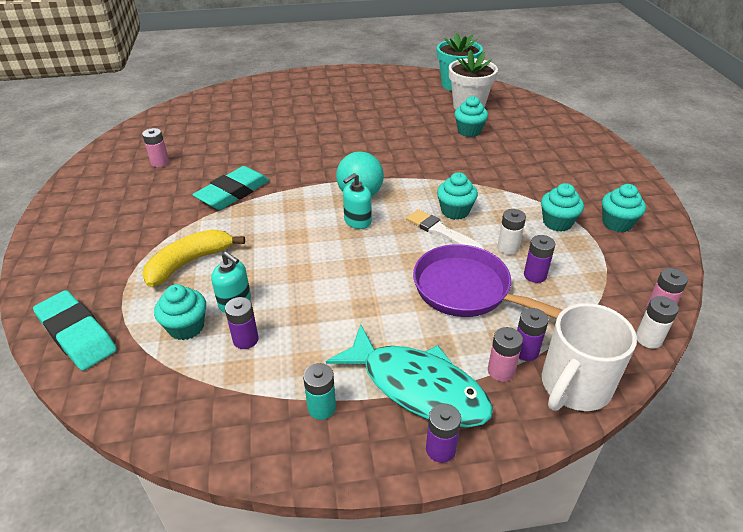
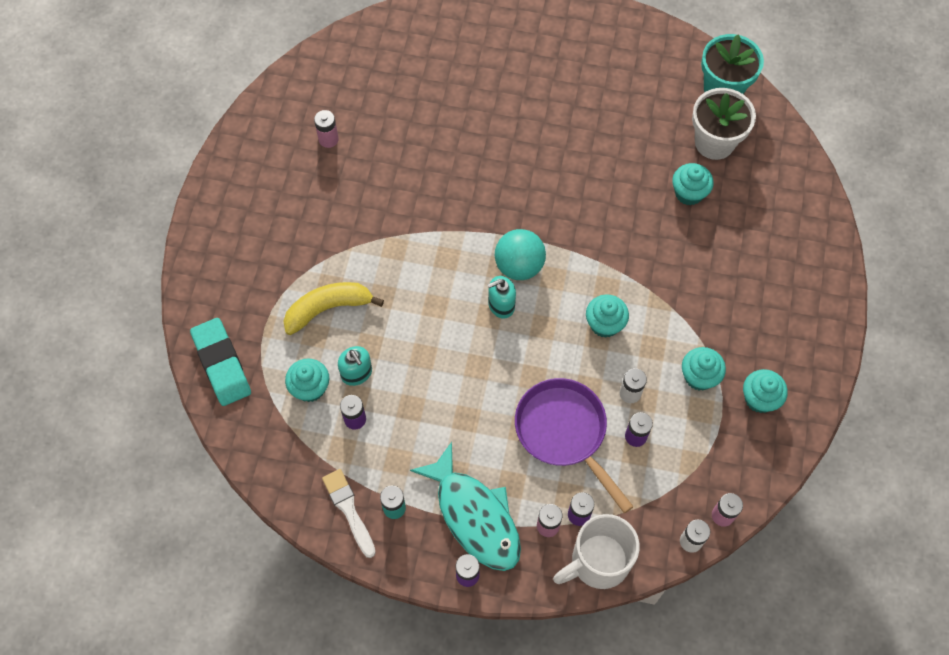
camera: 20 degrees right, 25 degrees up
(233, 193) = (392, 218): turquoise eraser -> none
(441, 231) = (577, 348): white brush -> white brush (349, 509)

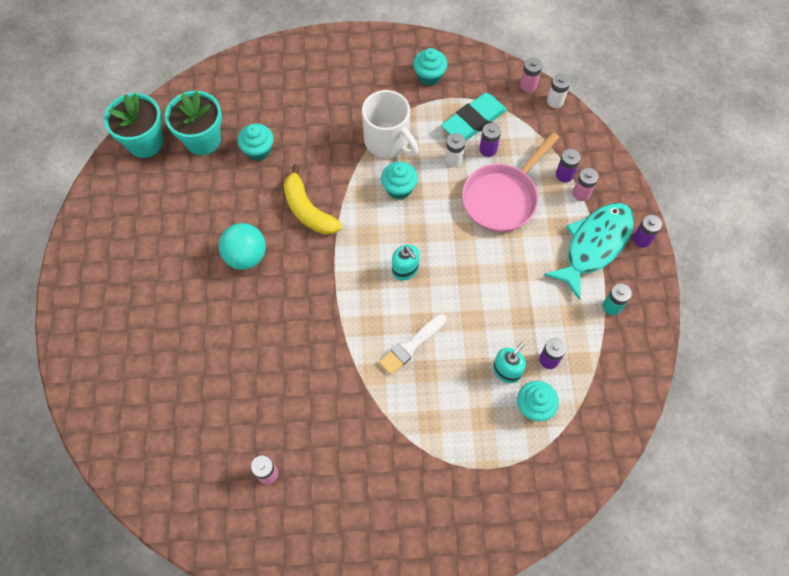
camera: 105 degrees left, 0 degrees up
(222, 364) = (539, 496): turquoise eraser -> turquoise eraser (473, 121)
(328, 308) = (453, 415): yellow banana -> yellow banana (308, 210)
(349, 509) = (627, 341): white brush -> white brush (411, 346)
(519, 266) = (363, 264): turquoise ball -> turquoise ball (246, 256)
(564, 432) = (502, 198): purple pan -> pink pan
(598, 562) = (594, 155): white mug -> white mug (388, 142)
(699, 376) = (424, 116): turquoise cupcake -> none
(714, 142) = (203, 140): white flower pot -> turquoise flower pot

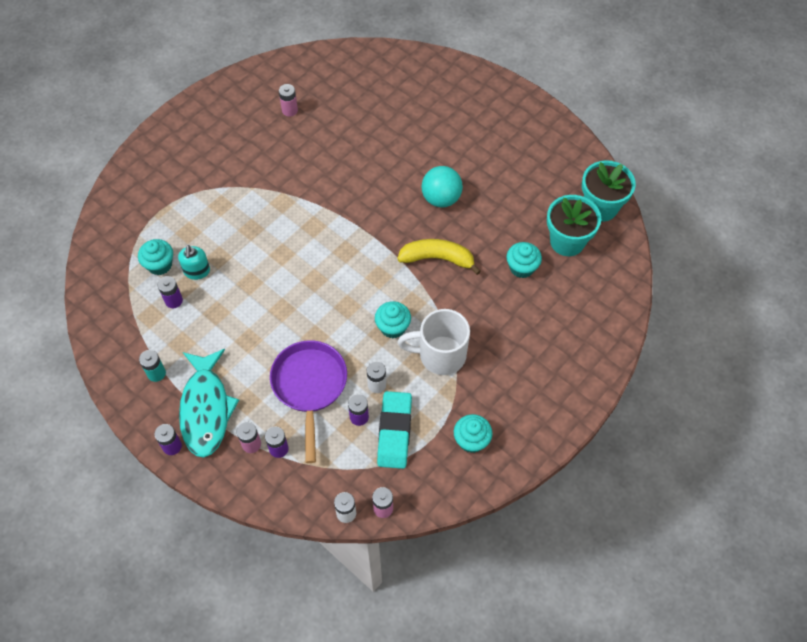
camera: 135 degrees right, 5 degrees down
(405, 270) = (328, 276): turquoise soap dispenser -> none
(411, 346) = (275, 235): white brush -> none
(502, 198) = (309, 386): pink pan -> purple pan

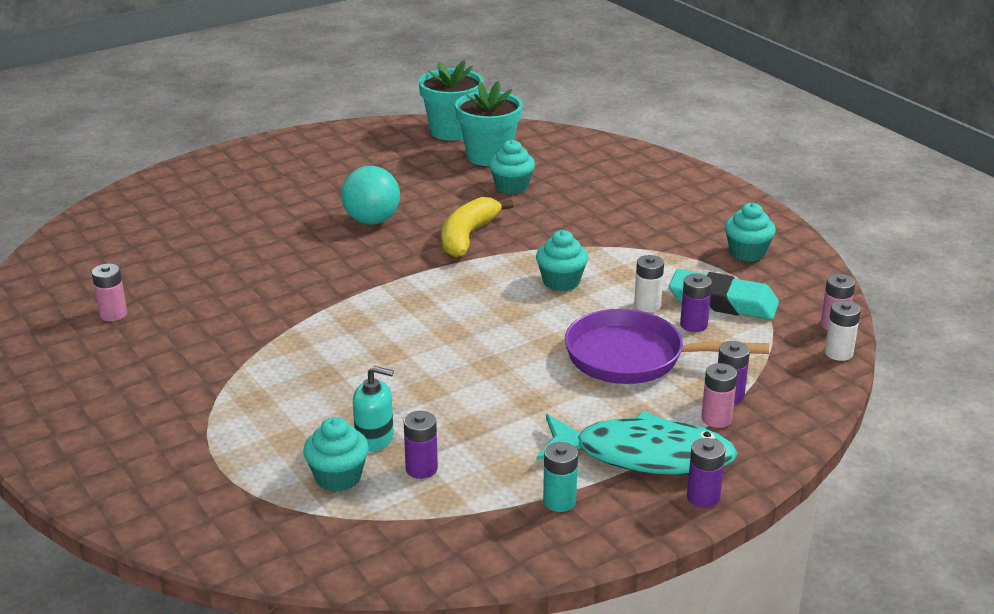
camera: 75 degrees left, 30 degrees down
(440, 355) = (617, 255): white mug -> none

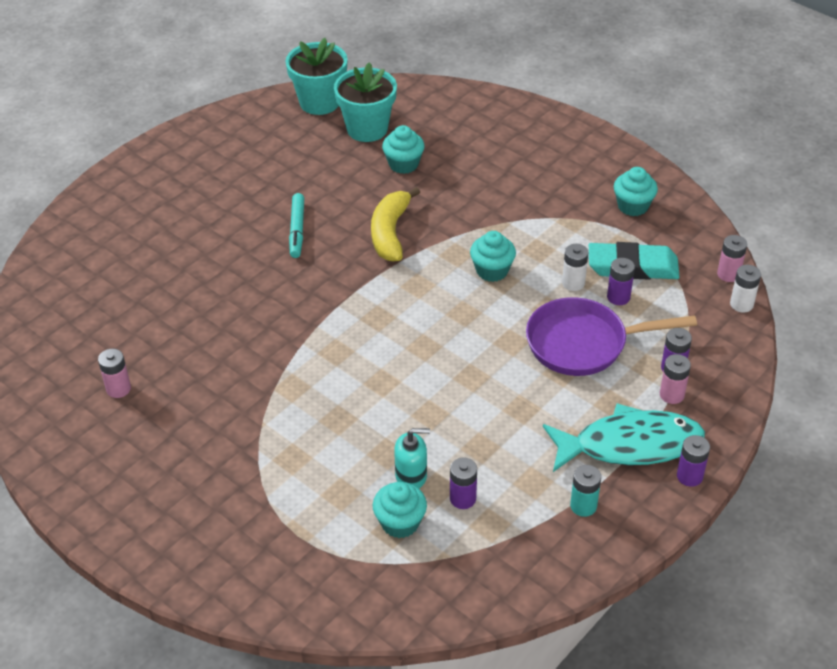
camera: 15 degrees left, 15 degrees up
(372, 221) = (297, 230): turquoise ball -> turquoise marker

